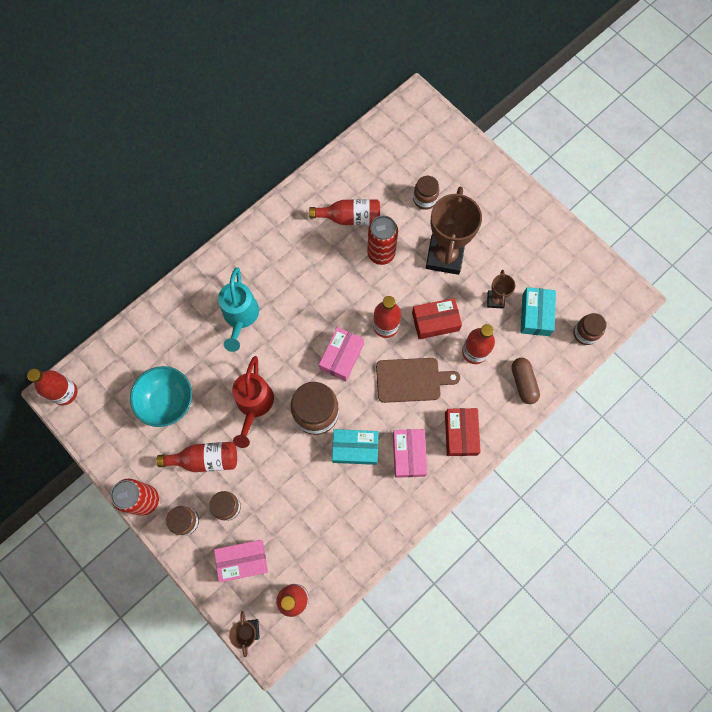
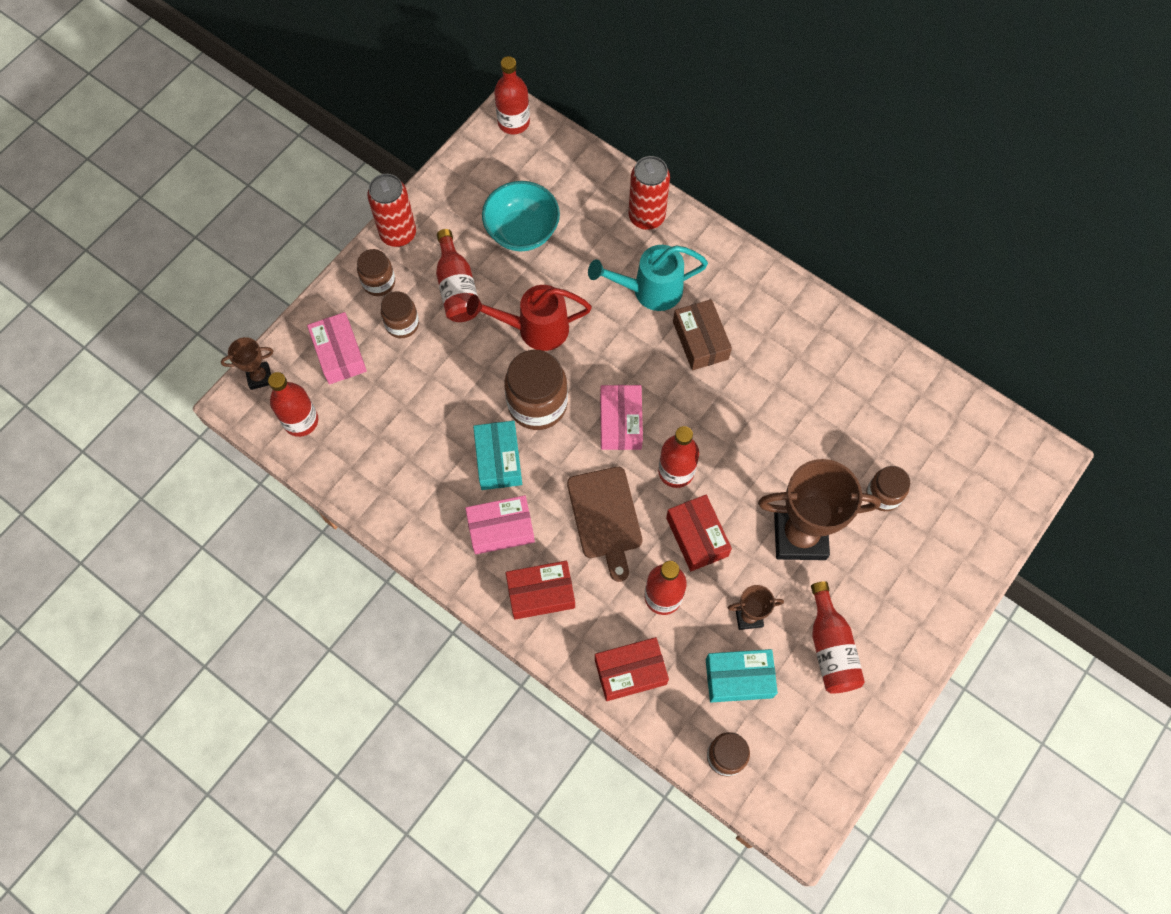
camera: 80 degrees right, 5 degrees down
(288, 290) = (700, 340): none -> brown box
(341, 356) = (620, 422): pink box -> pink box turned 75 degrees clockwise
(350, 218) = (826, 399): red bottle -> red bottle (830, 648)
(381, 253) = (782, 448): red can -> red can (646, 217)
(523, 383) = (630, 672): brown capsule -> red box

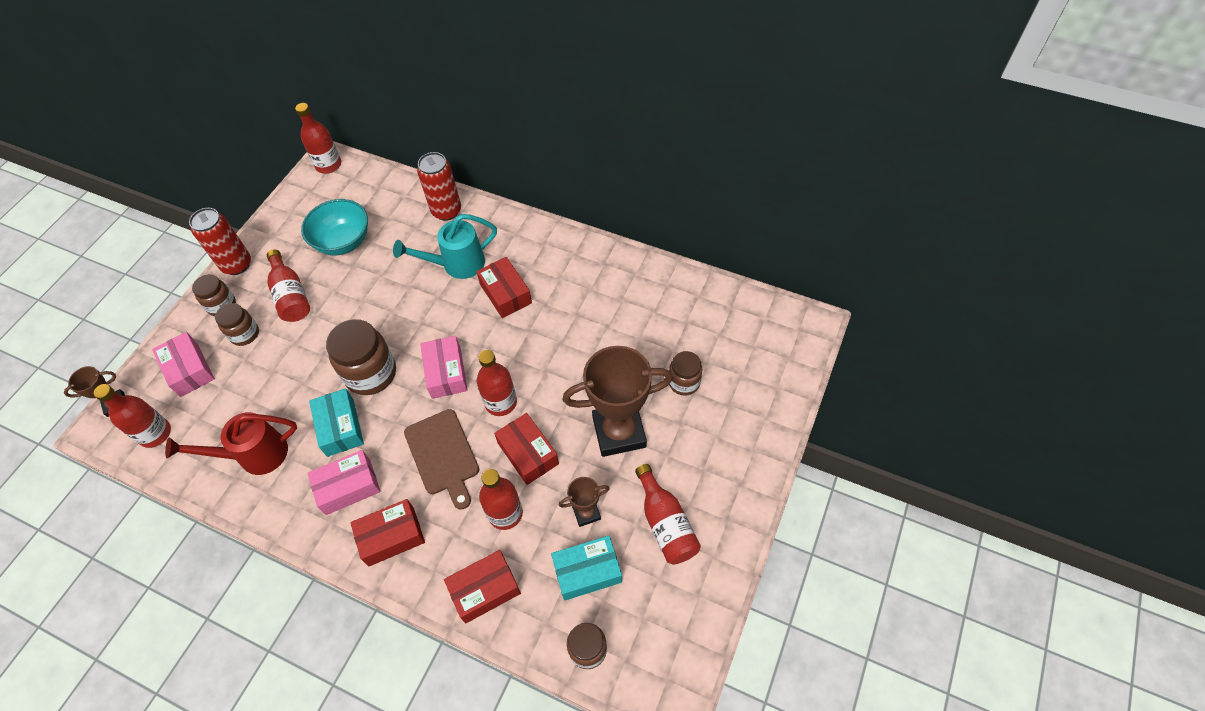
camera: 10 degrees left, 10 degrees down
(535, 329) = (363, 314): red watering can -> red watering can (255, 455)
(700, 340) = (505, 293): brown box -> red box

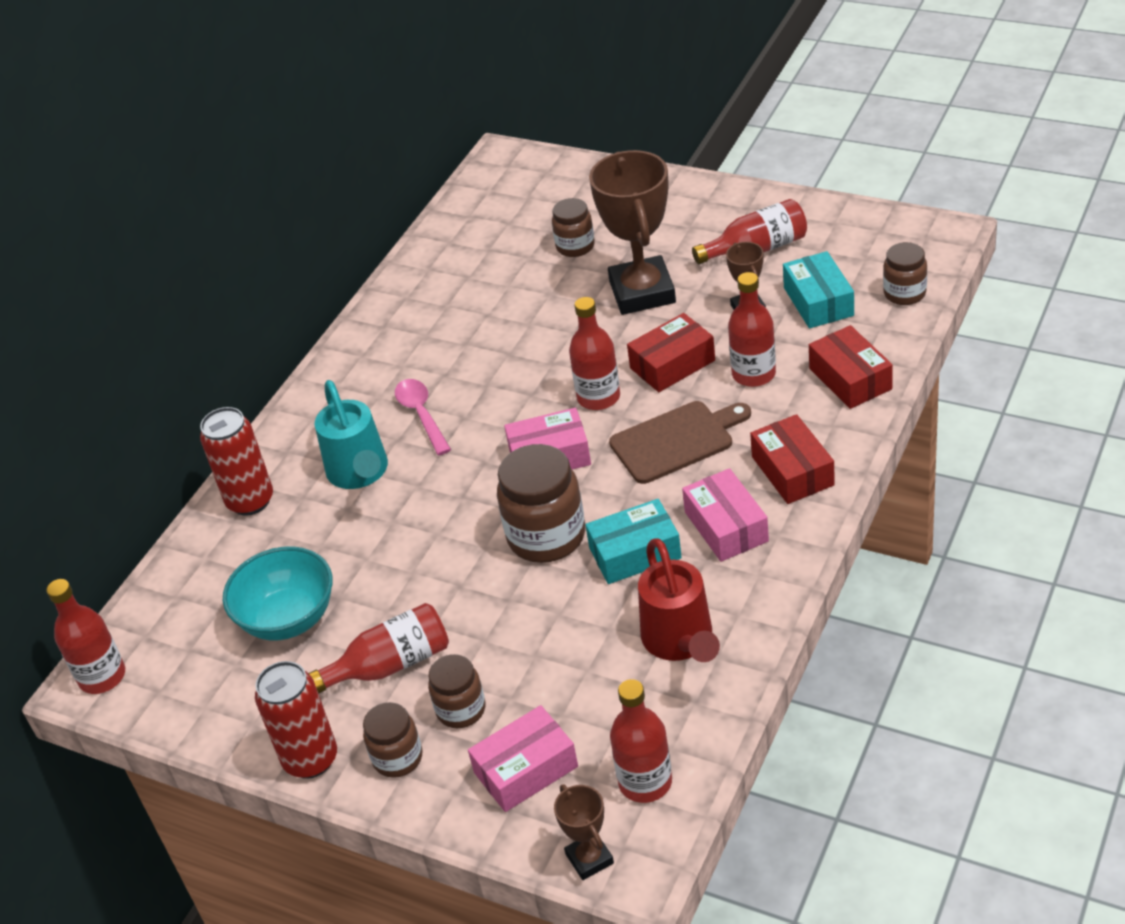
camera: 85 degrees left, 15 degrees down
(505, 293) = (421, 415): red box -> pink spoon

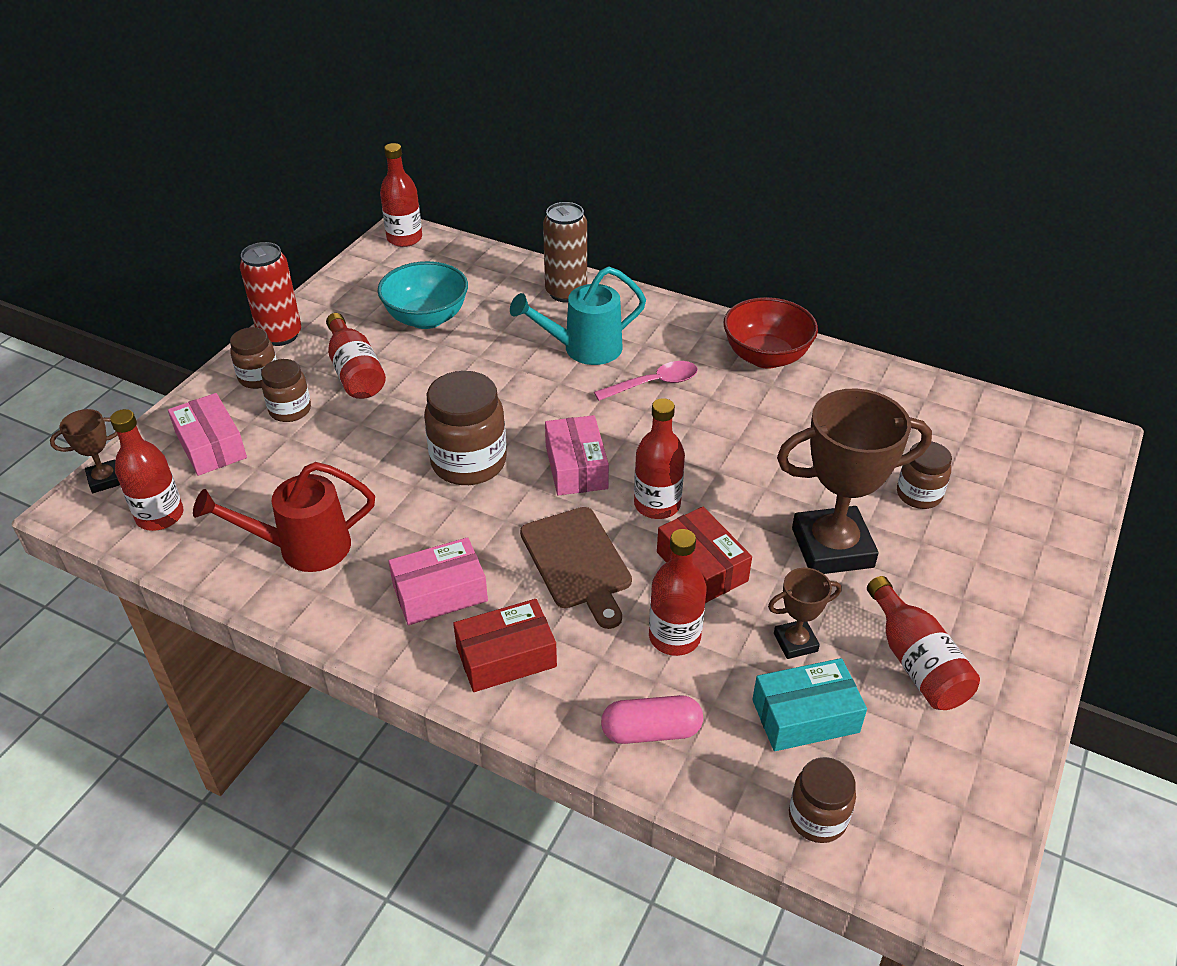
camera: 85 degrees right, 0 degrees up
(250, 501) = (566, 292): red can -> brown can
(381, 340) = (766, 357): none -> red bowl
(635, 553) = (427, 522): turquoise box -> none
(850, 379) = (651, 731): red box -> pink capsule

